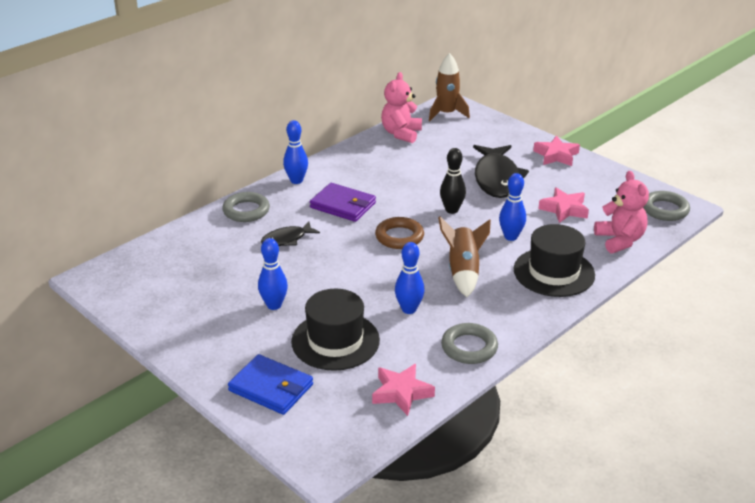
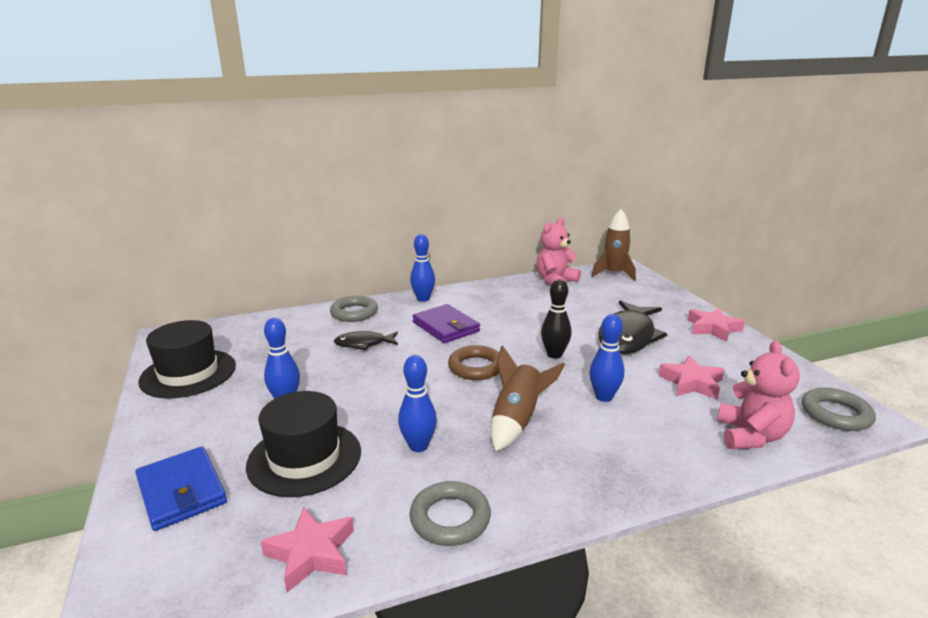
camera: 25 degrees right, 10 degrees down
(554, 272) = (633, 452): black hat -> black hat (188, 373)

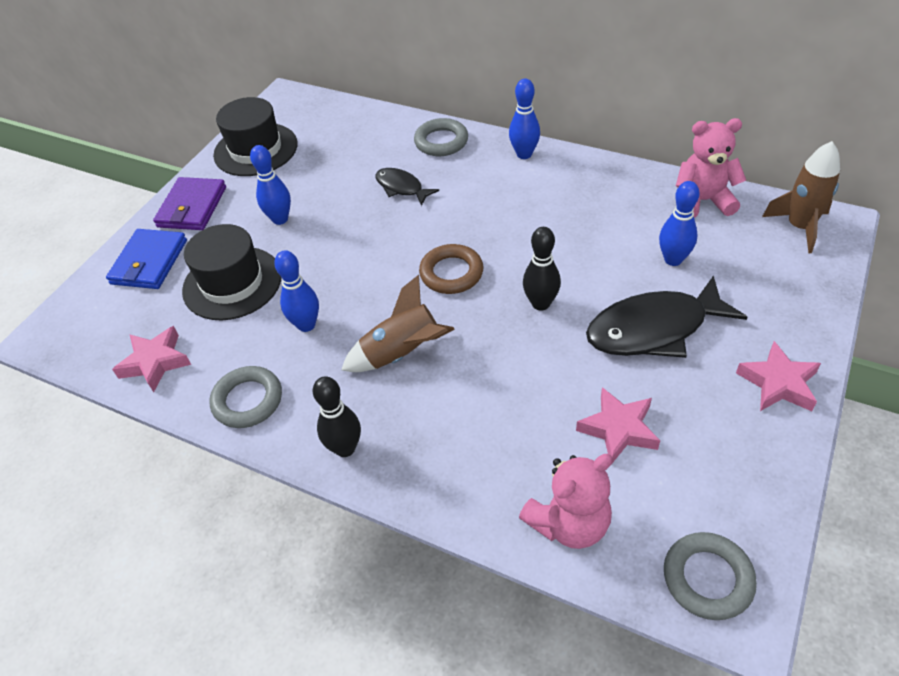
camera: 50 degrees right, 25 degrees up
(446, 327) = (494, 206): purple wallet -> purple wallet (192, 207)
(574, 493) = (345, 448): none -> black bowling pin
(604, 397) = (508, 382): blue bowling pin -> blue bowling pin (673, 259)

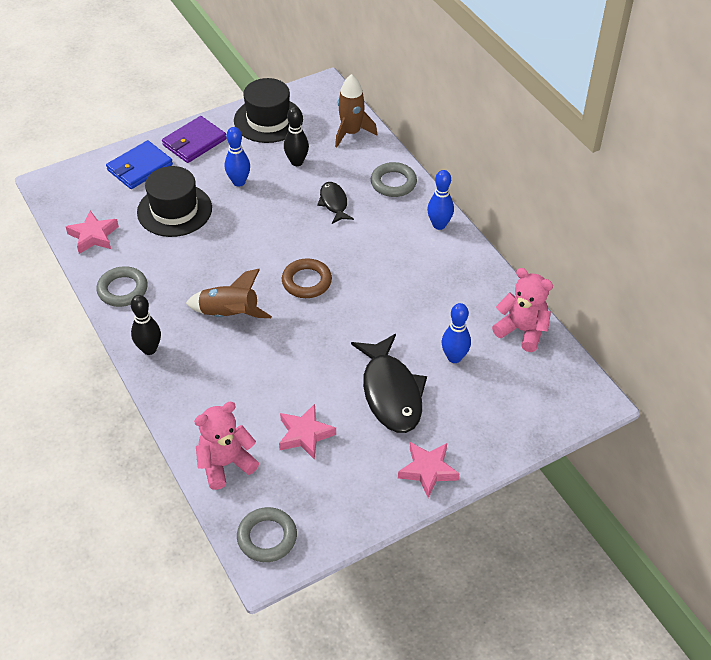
camera: 30 degrees right, 0 degrees up
(306, 325) = (192, 263): blue bowling pin -> none
(540, 303) = (340, 334): black bowling pin -> black bowling pin (297, 162)
(569, 523) = (225, 464): pink teddy bear -> pink teddy bear turned 150 degrees clockwise
(654, 329) = (391, 392): black fish -> black fish turned 120 degrees counterclockwise
(799, 227) = (566, 388): brown rocket -> brown rocket (351, 133)

